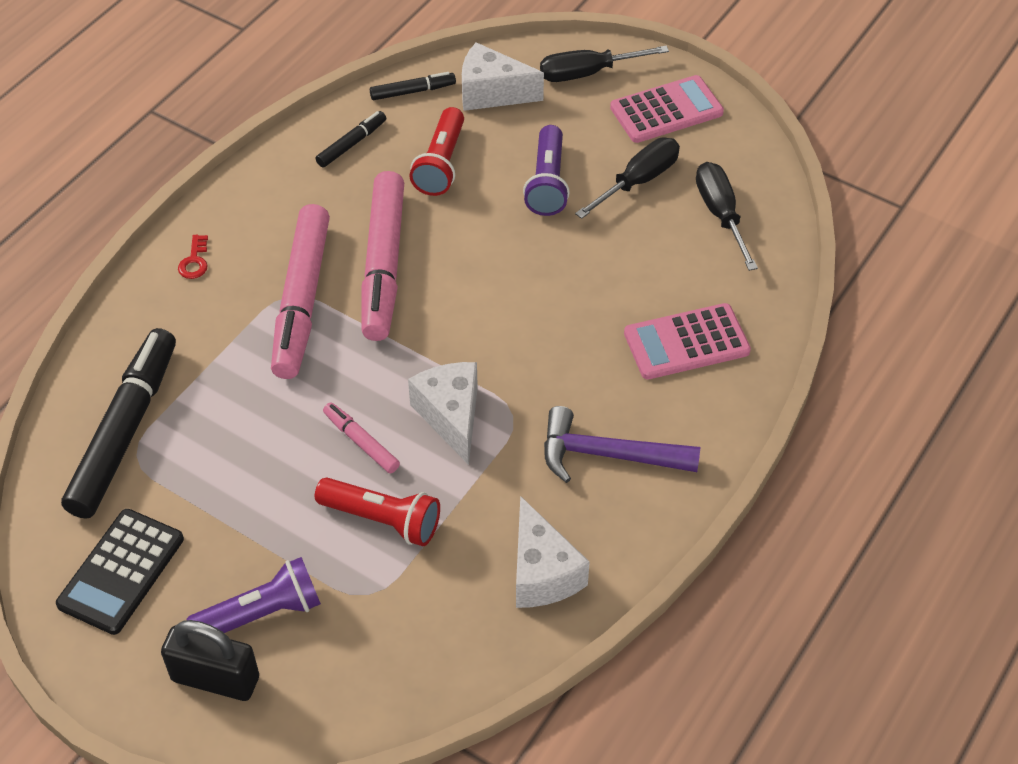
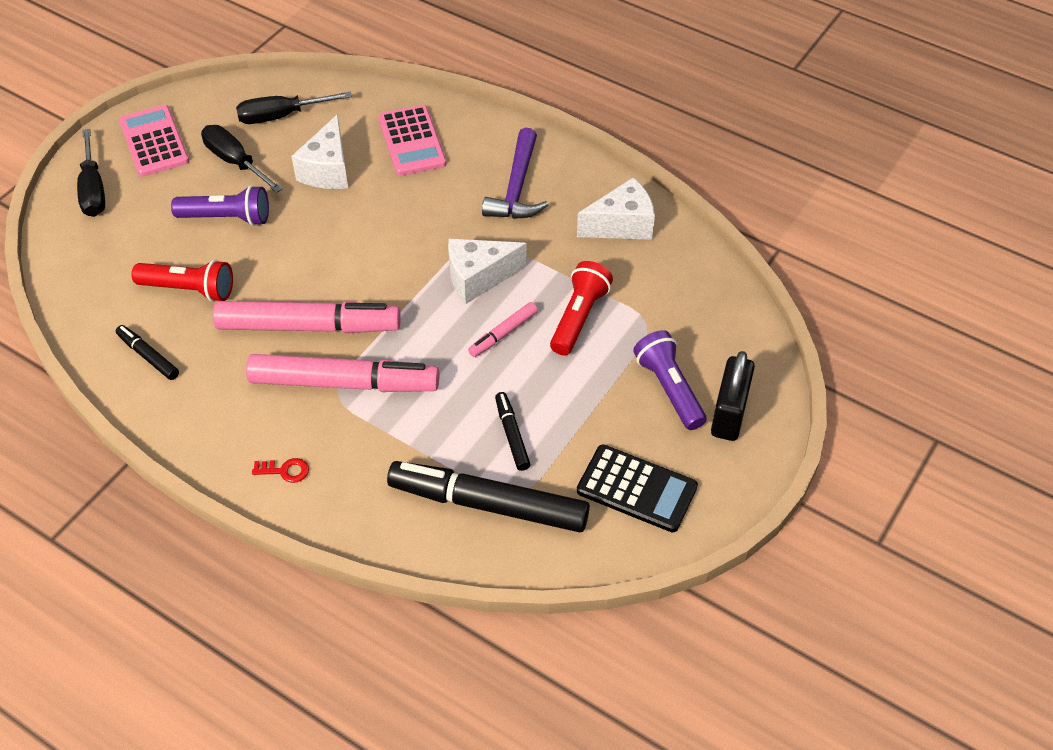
camera: 90 degrees left, 0 degrees up
(412, 91) = (85, 312): black marker -> black marker (512, 435)
(492, 93) = (103, 255): white cheese -> white cheese (328, 170)

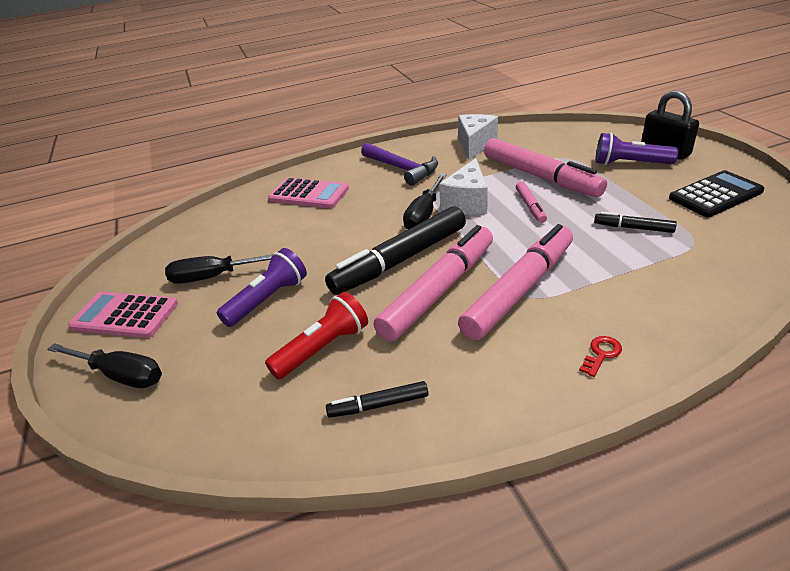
camera: 50 degrees left, 15 degrees down
(282, 116) = (202, 240): black screwdriver -> black screwdriver (424, 214)
(328, 170) = (286, 235): white cheese -> none
(488, 505) = (701, 256): black marker -> black marker (400, 260)
(579, 317) = (540, 177): red flashlight -> pink marker

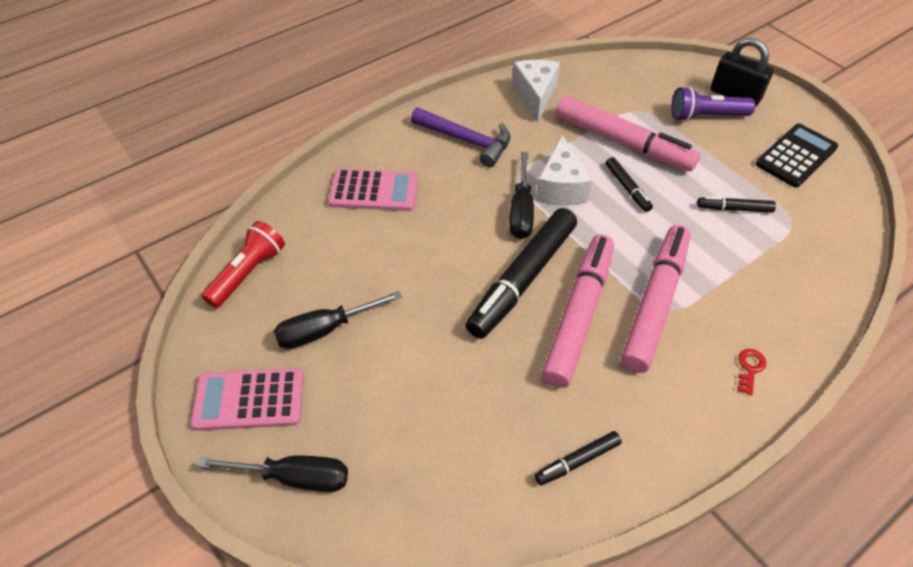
camera: 20 degrees left, 15 degrees up
(268, 299) = (405, 352): purple flashlight -> none
(323, 348) = (494, 405): red flashlight -> red flashlight (248, 273)
(530, 206) = (627, 188): pink marker -> black marker

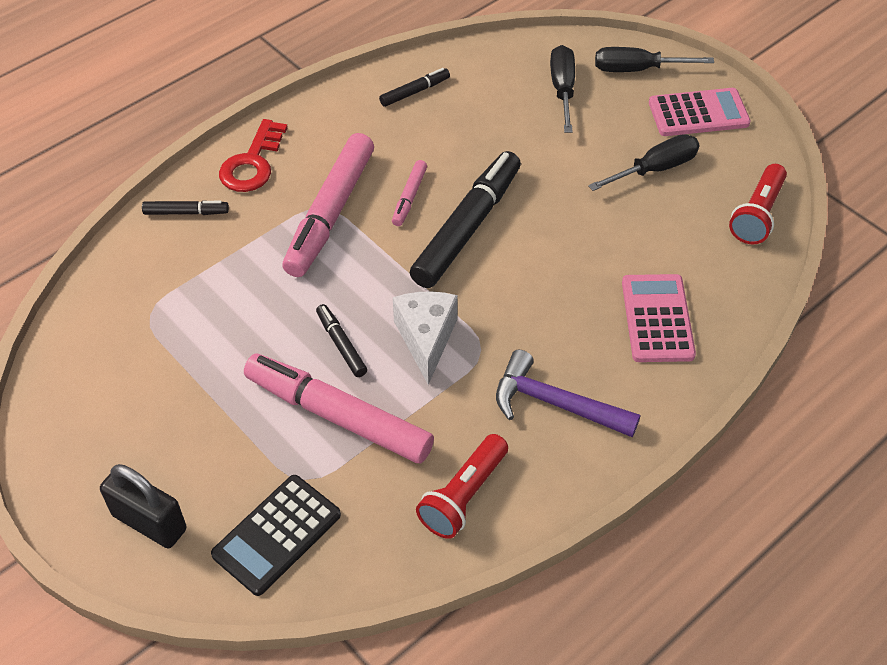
camera: 175 degrees right, 0 degrees up
(374, 191) = (657, 319): pink calculator -> pink calculator turned 90 degrees clockwise
(521, 210) = (473, 305): black screwdriver -> black screwdriver (562, 90)
(535, 96) = (463, 496): white cheese -> red flashlight
(578, 315) = (409, 197): pink marker -> pink marker, size x0.46
(706, 116) = (208, 474): purple flashlight -> none
(734, 209) = (214, 325): black marker -> black marker (186, 212)
(750, 368) = (252, 163): red key -> red key, size x2.02
(796, 156) = (103, 410): black calculator -> black calculator (277, 535)

